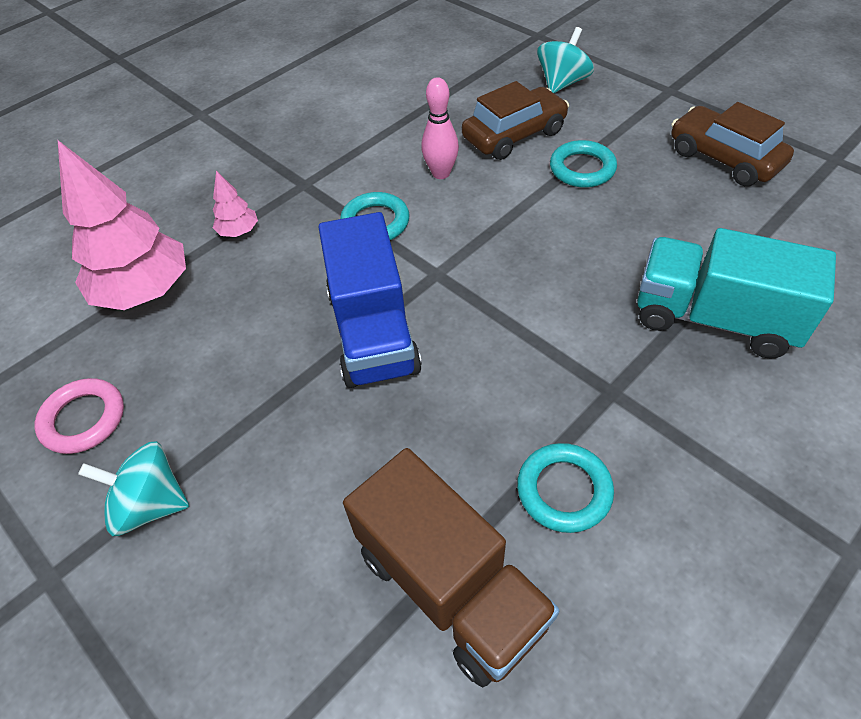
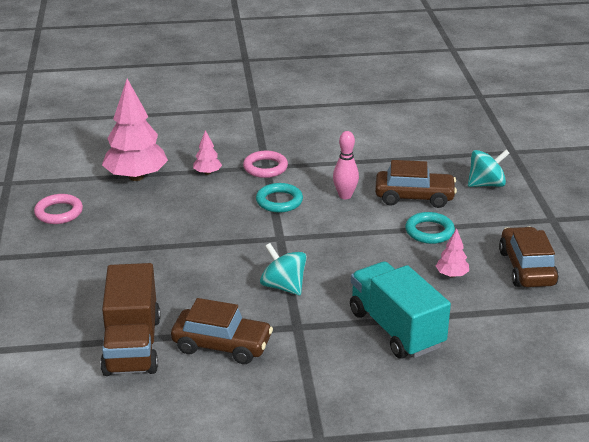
camera: 35 degrees right, 20 degrees down
(150, 504) = (52, 255): turquoise spinning top -> turquoise spinning top (283, 286)
(304, 185) = (265, 167): none -> pink ring
(373, 331) = (217, 245): blue truck -> none
(564, 490) = (222, 345): turquoise ring -> brown car
(672, 209) = (451, 275): none -> pink tree

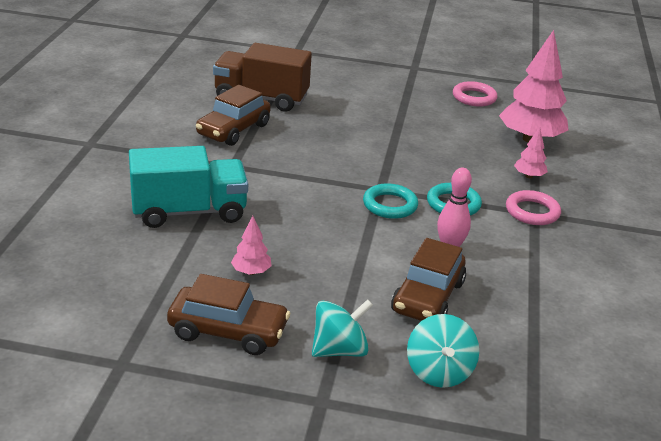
camera: 105 degrees right, 0 degrees up
(283, 286) = (296, 172): turquoise spinning top -> turquoise spinning top (339, 350)
(429, 231) = (345, 284): turquoise ring -> turquoise ring (390, 205)

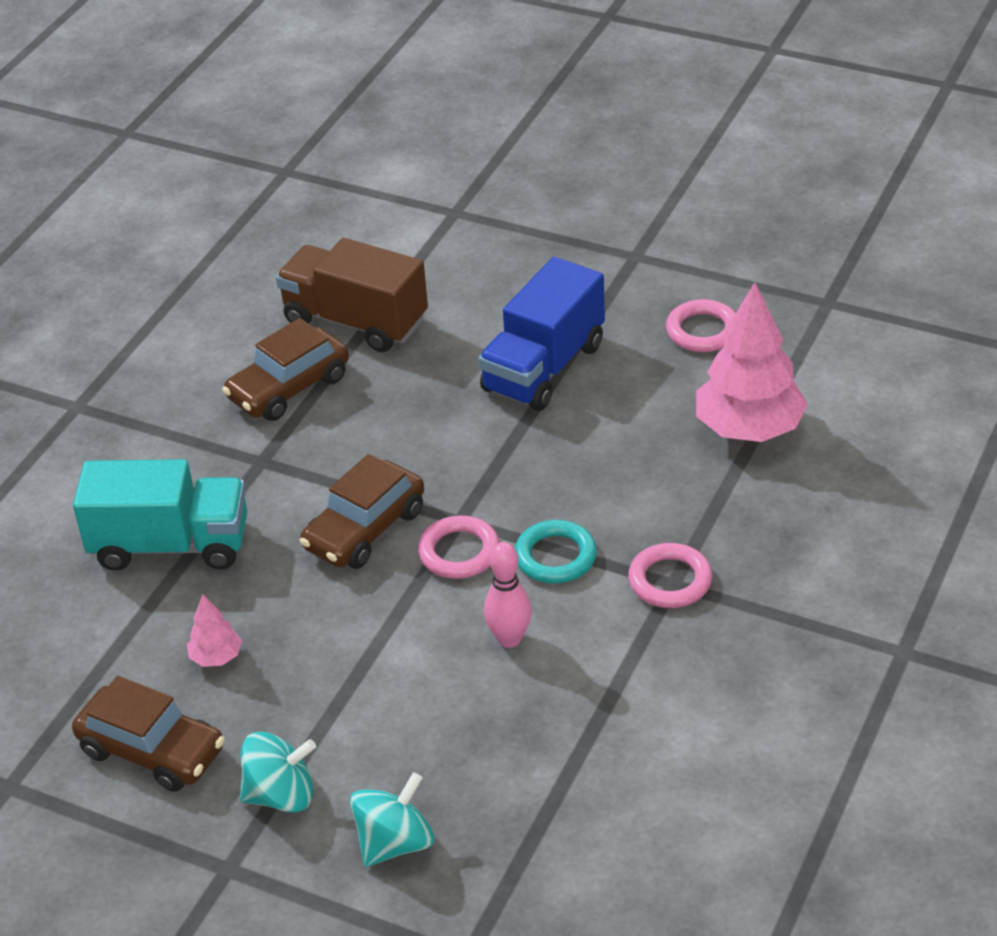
camera: 20 degrees right, 10 degrees up
(390, 205) = (459, 552): turquoise ring -> pink ring
(391, 116) = (544, 368): none -> blue truck
(428, 297) = (436, 722): brown car -> brown car (365, 529)
(439, 372) = (395, 843): turquoise spinning top -> turquoise spinning top turned 150 degrees counterclockwise
(529, 176) = (704, 508): pink tree -> none

